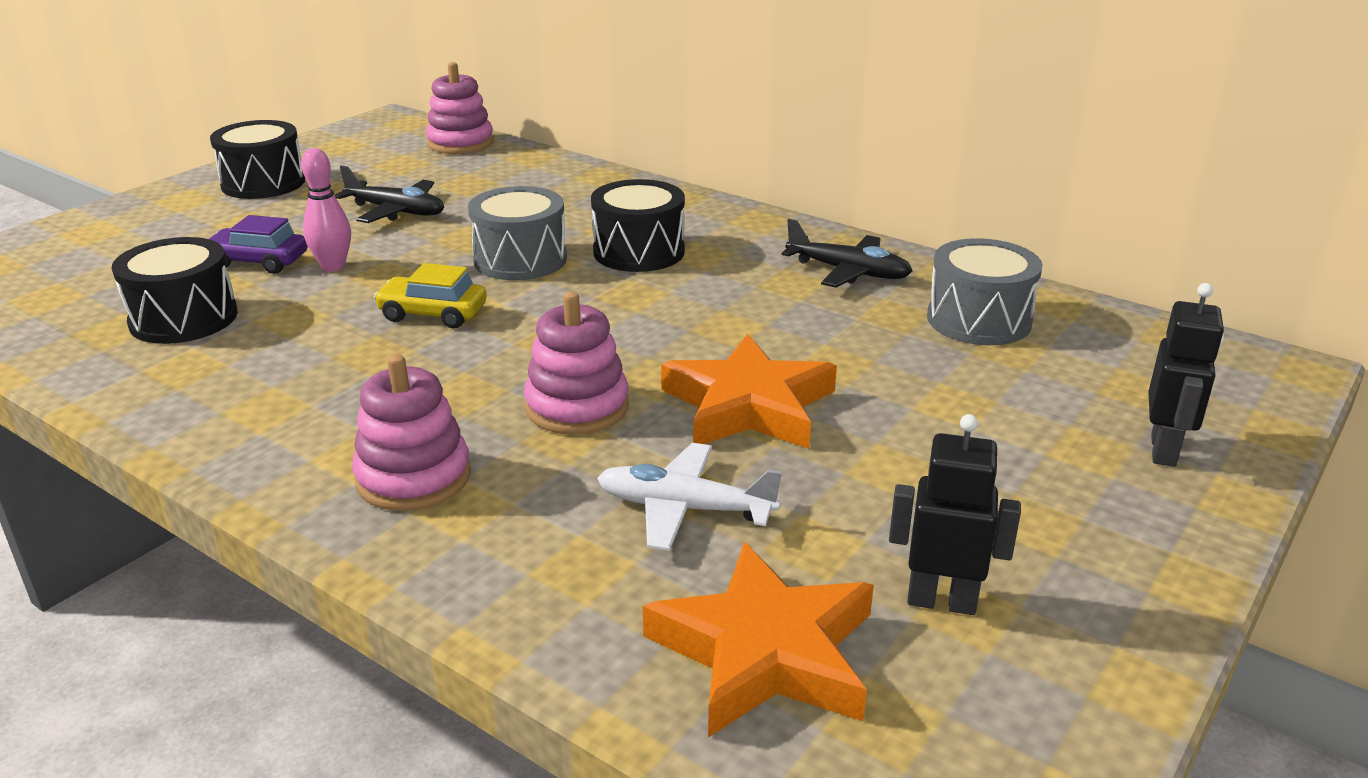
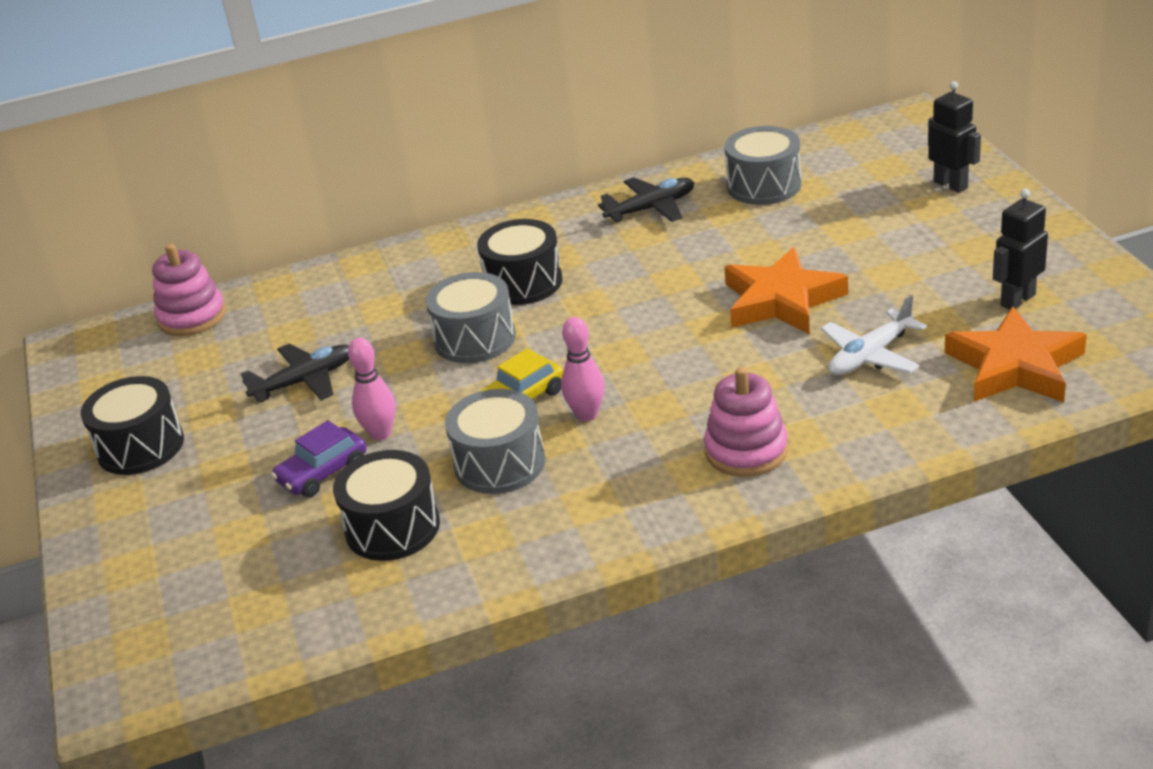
camera: 50 degrees left, 5 degrees up
(313, 337) = (500, 463): none -> grey drum
(426, 356) = (586, 414): none -> pink bowling pin
(577, 407) = (720, 365): pink stacking toy -> none

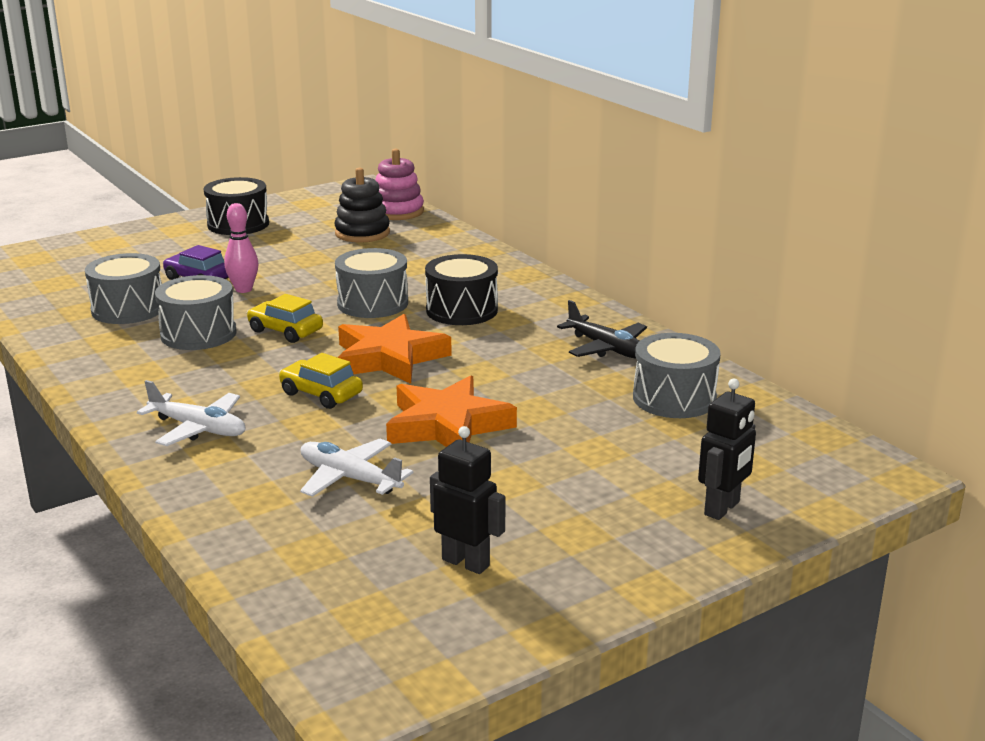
camera: 70 degrees right, 10 degrees down
(249, 344) = (362, 233): none -> black stacking toy
(305, 381) = (313, 257): black plane -> none
(392, 527) = (128, 309): black drum -> grey drum
(586, 414) = (261, 357): pink bowling pin -> none
(691, 373) = (321, 394): none -> yellow car
(746, 451) = (198, 428): pink stacking toy -> white plane
(1015, 366) = (329, 564): orange star -> orange star (389, 358)

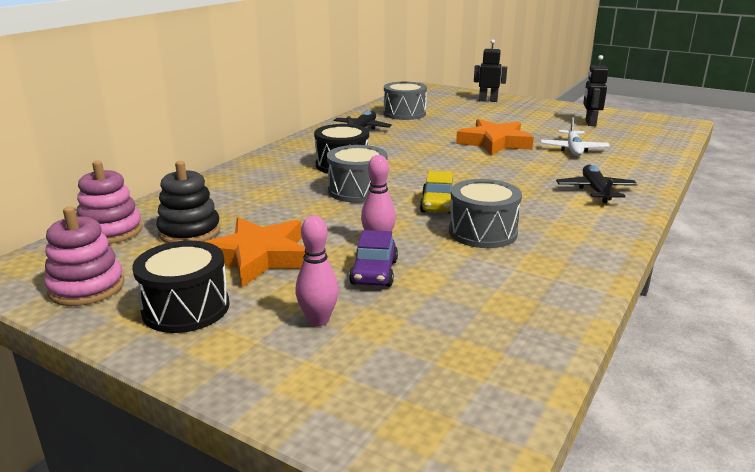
camera: 115 degrees left, 0 degrees up
(128, 309) = (478, 280): grey drum -> none
(165, 253) = (318, 320): none -> pink bowling pin
(198, 428) = (595, 190): white plane -> black plane
(307, 204) = (87, 287): none -> pink stacking toy
(321, 394) = (507, 173): yellow car -> none
(389, 358) = (437, 168): orange star -> orange star (258, 257)

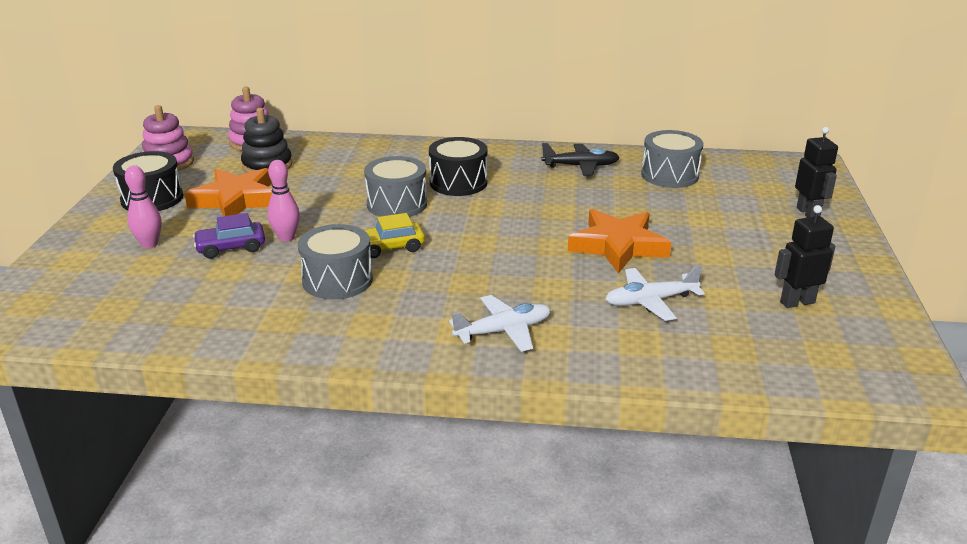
camera: 65 degrees right, 5 degrees up
(595, 190) = (504, 331): black plane -> white plane

